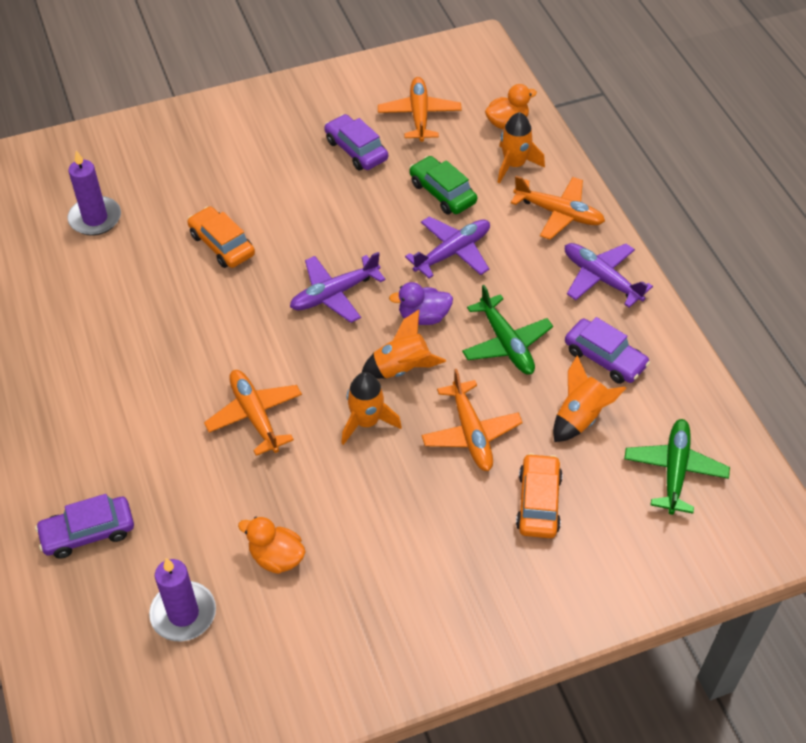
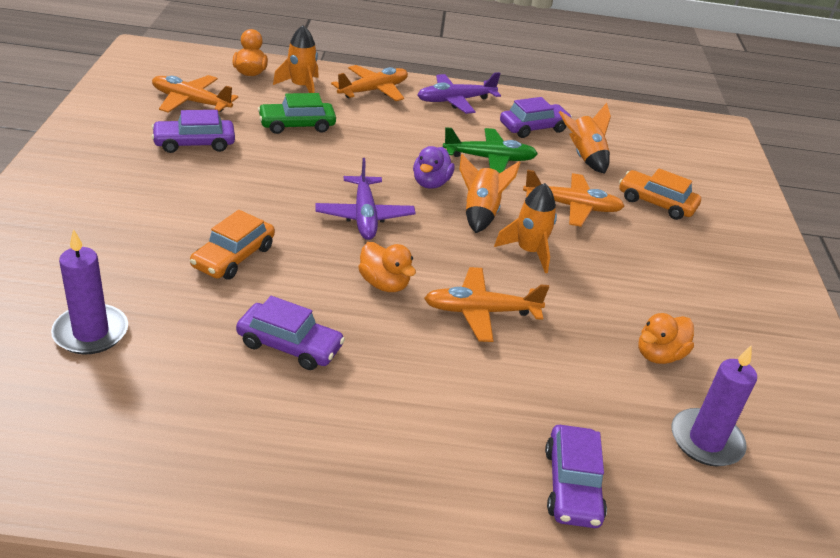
camera: 70 degrees left, 15 degrees down
(142, 319) = (289, 345): none -> purple car
(222, 244) = (233, 257): orange car -> orange car turned 45 degrees counterclockwise
(250, 343) = (384, 284): none -> orange duck
(453, 252) = (370, 145): purple plane -> none
(674, 470) = (652, 142): green plane -> none

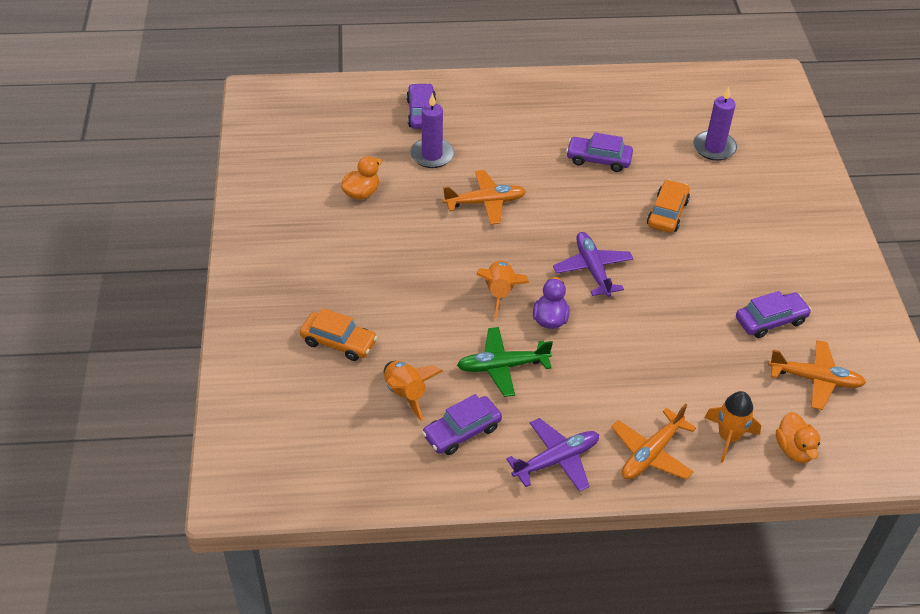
camera: 175 degrees right, 10 degrees up
(297, 125) = (699, 370): green car -> none
(384, 284) = (556, 211): orange duck -> none
(528, 251) = (455, 261): orange rocket -> none
(572, 207) = (419, 319): orange plane -> none
(706, 441) = (342, 145): purple candle -> purple candle (432, 155)

